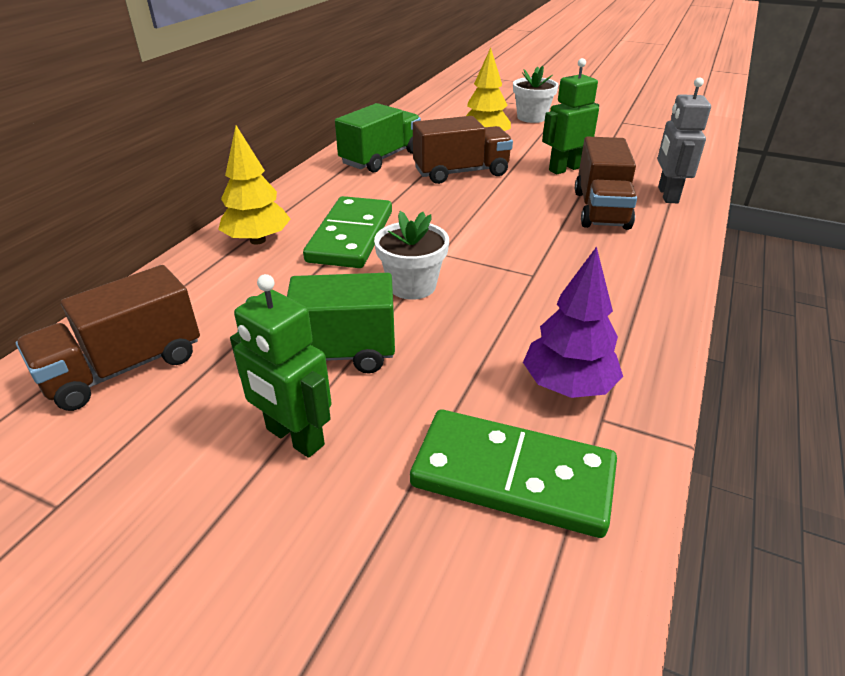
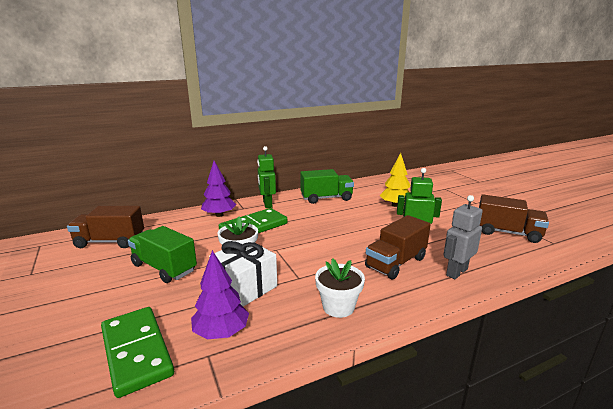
camera: 40 degrees right, 15 degrees down
(257, 240) = (219, 215): yellow tree -> purple tree
(294, 437) = (107, 291): green robot -> green robot (267, 204)
(461, 172) = (353, 217): brown truck -> brown truck (507, 233)
(492, 318) = (245, 287): none -> white gift
(531, 117) = (446, 202): white flower pot -> white flower pot (338, 307)

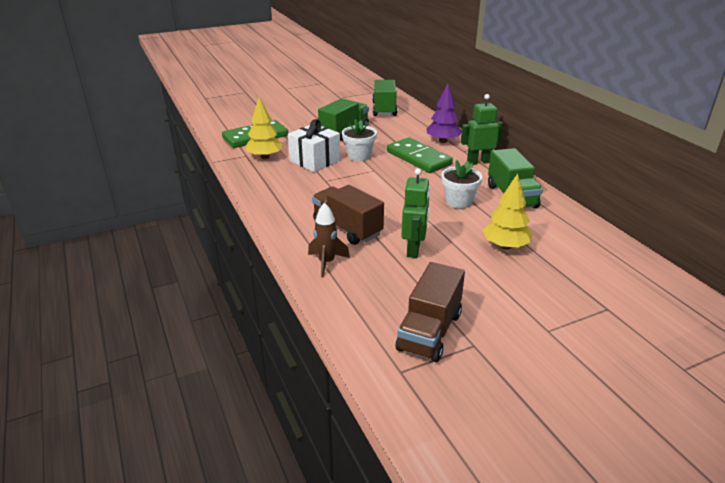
camera: 90 degrees right, 10 degrees up
(110, 241) = (384, 109): brown truck -> green truck
(221, 332) = (265, 157): purple tree -> yellow tree
(338, 307) = (282, 196): white flower pot -> white flower pot (459, 201)
(456, 272) = (326, 262): grey robot -> brown rocket

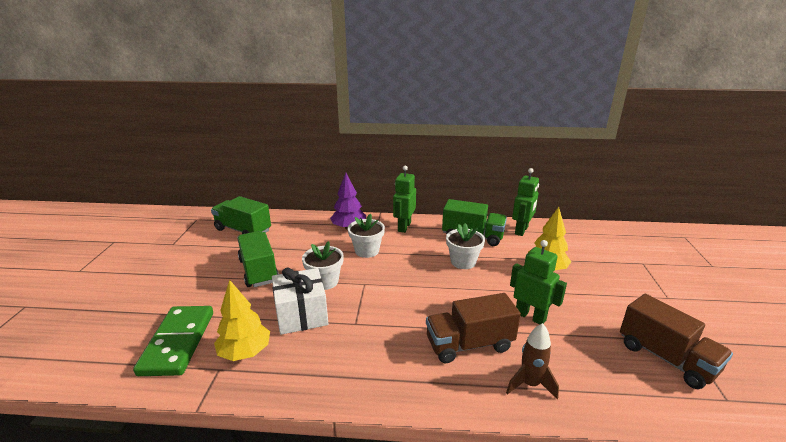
camera: 60 degrees left, 5 degrees down
(418, 158) = (367, 251): green domino -> white flower pot
(565, 220) = (521, 230): none -> green robot

